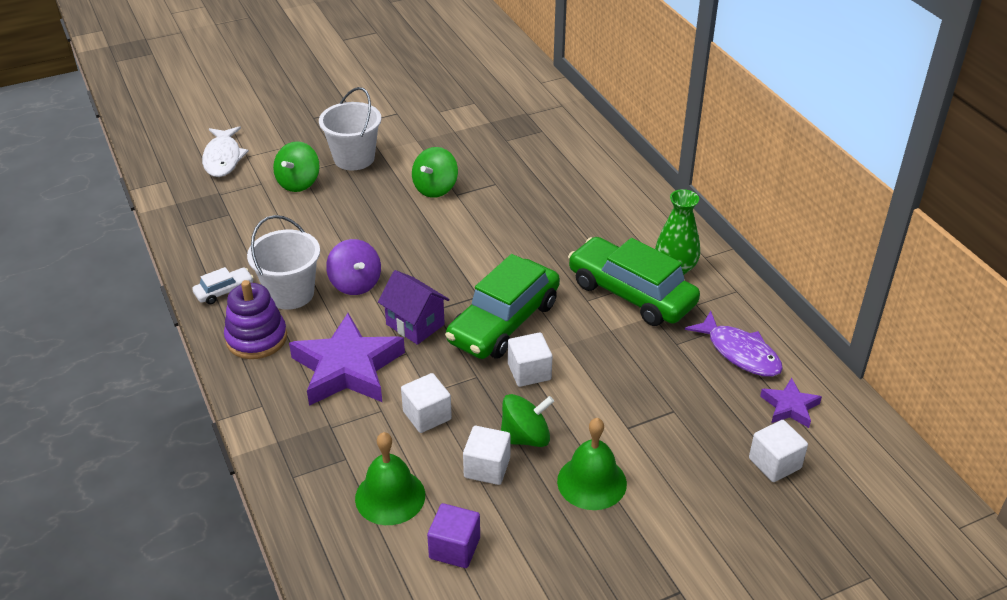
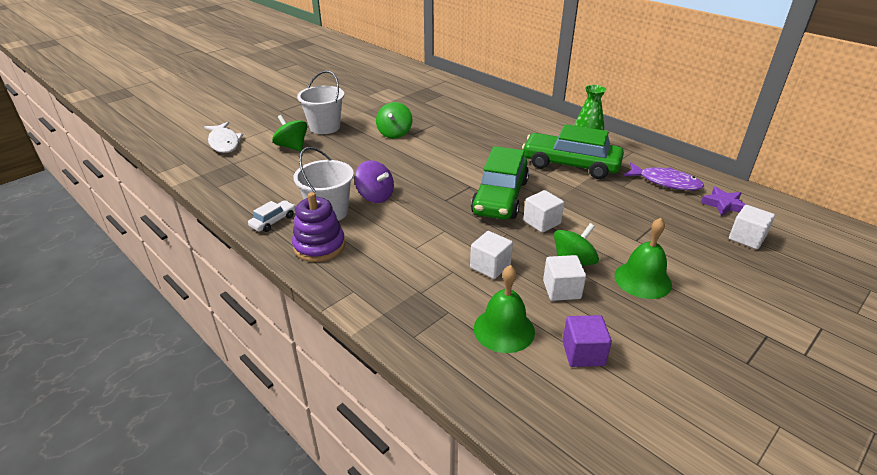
camera: 20 degrees left, 5 degrees down
(298, 183) = (292, 147): green spinning top -> green spinning top turned 135 degrees clockwise
(347, 368) = (406, 250): purple star -> none
(415, 324) = (438, 212): purple house -> none

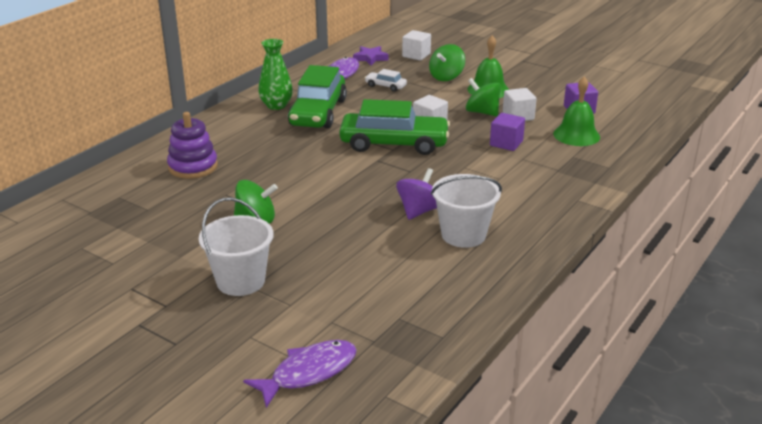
camera: 100 degrees left, 5 degrees down
(224, 143) = (309, 373): white fish -> purple fish
(273, 221) = (498, 268): white car -> white car (385, 86)
(292, 147) = (310, 297): green spinning top -> green spinning top (446, 77)
(319, 246) = (526, 229): purple stacking toy -> purple stacking toy (193, 167)
(490, 266) = (506, 143): white cube -> purple cube

